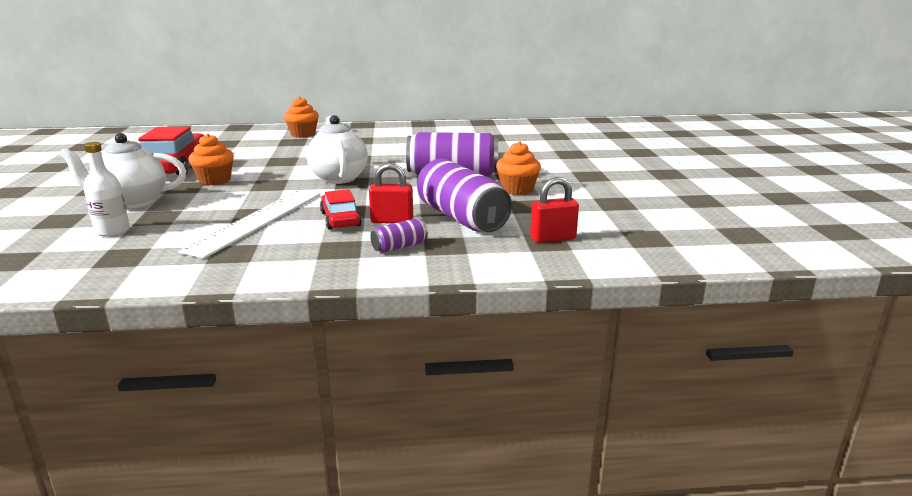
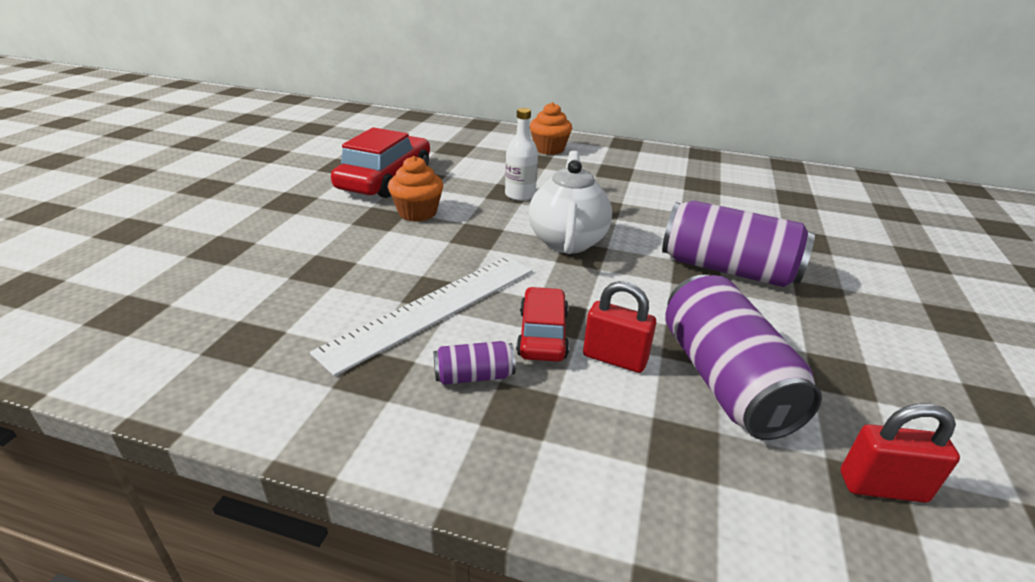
camera: 20 degrees right, 10 degrees up
(112, 231) = (262, 284): white bottle -> white bottle (520, 195)
(132, 202) = (310, 234): white teapot -> none
(399, 247) = (610, 430): purple can -> purple can (474, 376)
(517, 189) = (826, 328): orange cupcake -> none

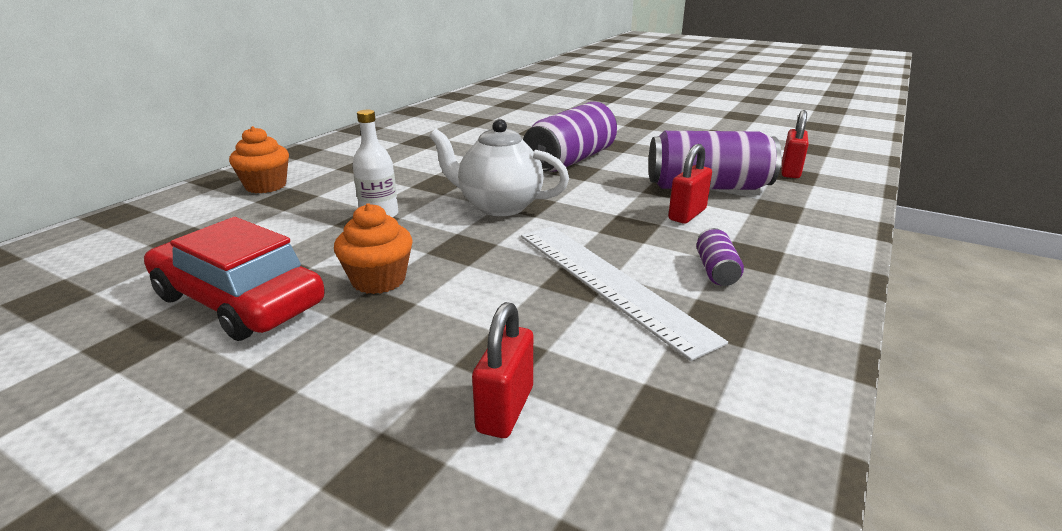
camera: 75 degrees left, 5 degrees down
(266, 277) = (505, 409): none -> red padlock
(542, 334) = (655, 236): red car -> none

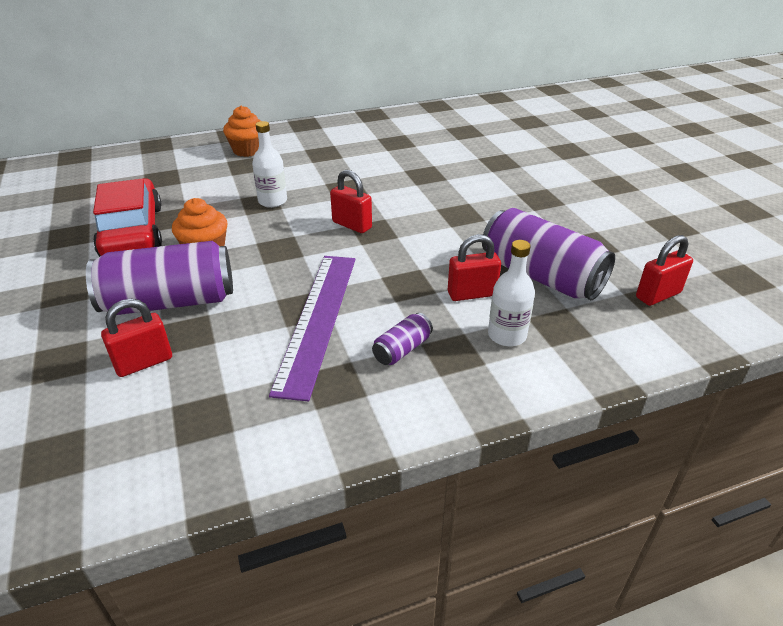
camera: 40 degrees right, 10 degrees up
(499, 206) = (352, 225): white teapot -> red padlock
(571, 160) = (474, 202): purple can -> purple can (170, 302)
(608, 283) = (317, 319): white ruler -> purple ruler
(761, 228) = (507, 335): none -> white bottle

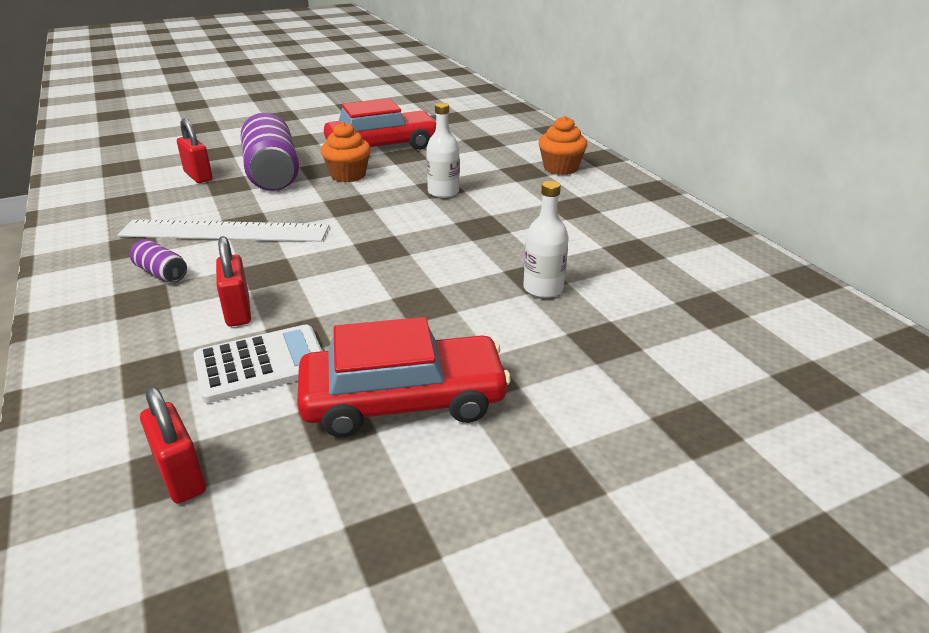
camera: 85 degrees right, 5 degrees down
(317, 319) = (225, 231): purple ruler -> white ruler
(352, 225) = (394, 235): red padlock -> none
(507, 335) = (153, 333): white bottle -> white bottle (543, 288)
(541, 276) = (261, 364): purple can -> white calculator
(567, 222) = (403, 400): none -> red car

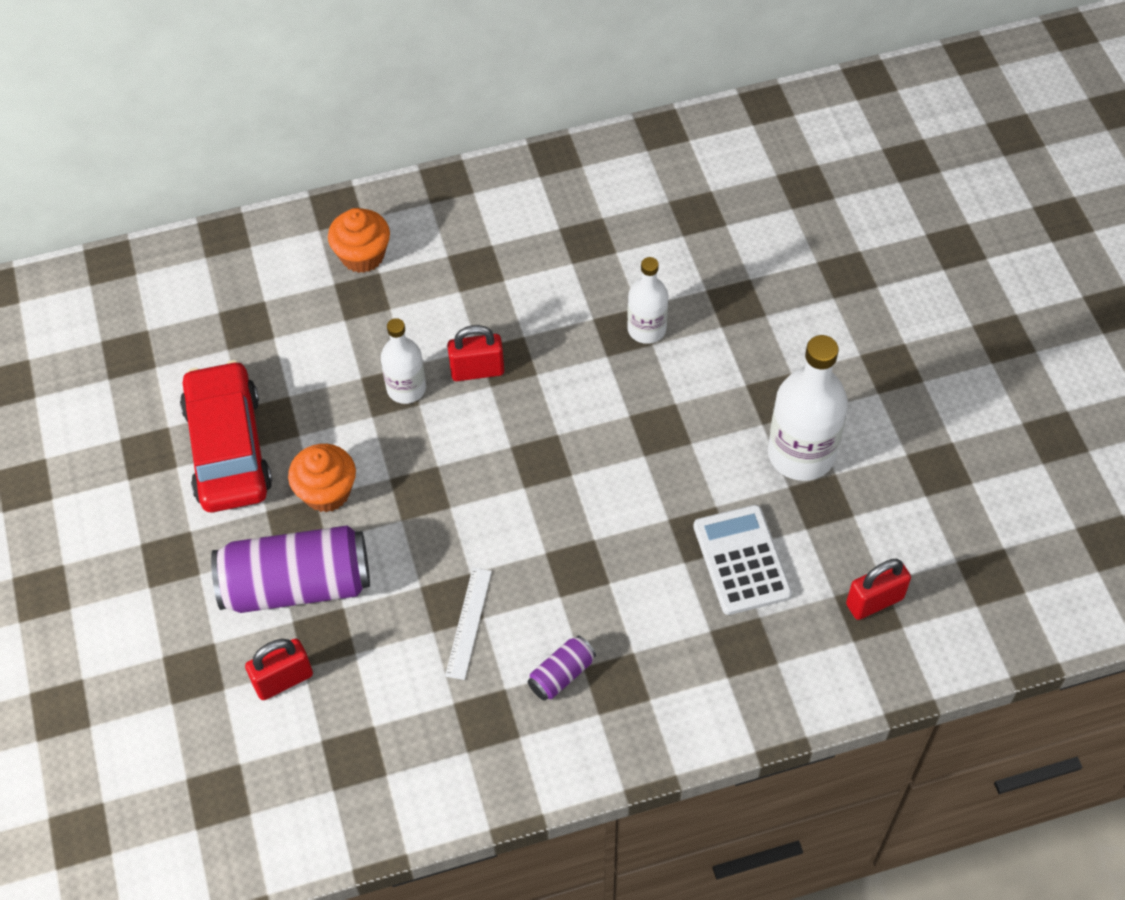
camera: 80 degrees left, 25 degrees up
(225, 231) = (468, 623): white ruler -> white ruler, size x0.49
(238, 311) = (652, 588): red padlock -> red padlock (477, 371)
(403, 400) = (801, 454): red car -> white bottle

